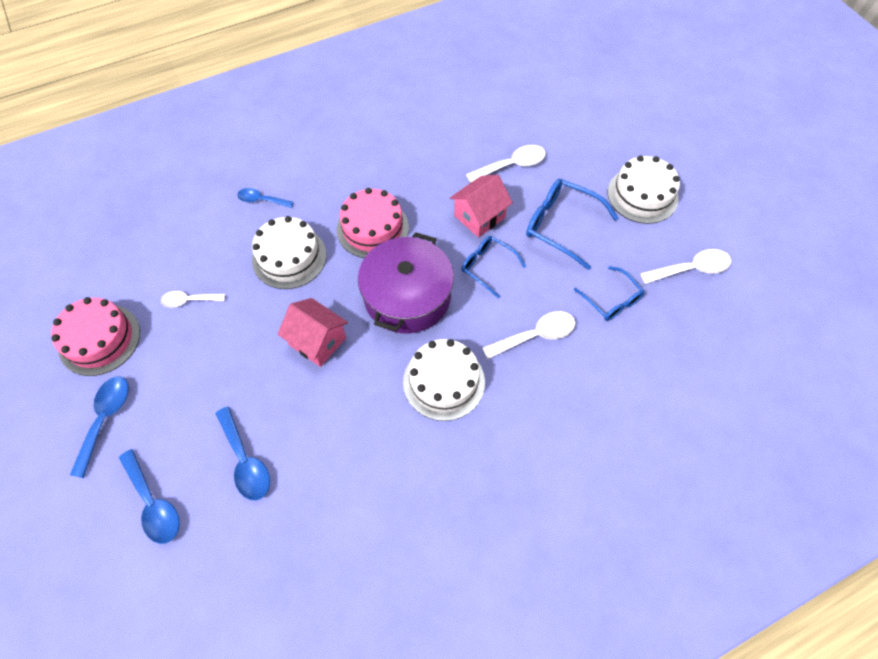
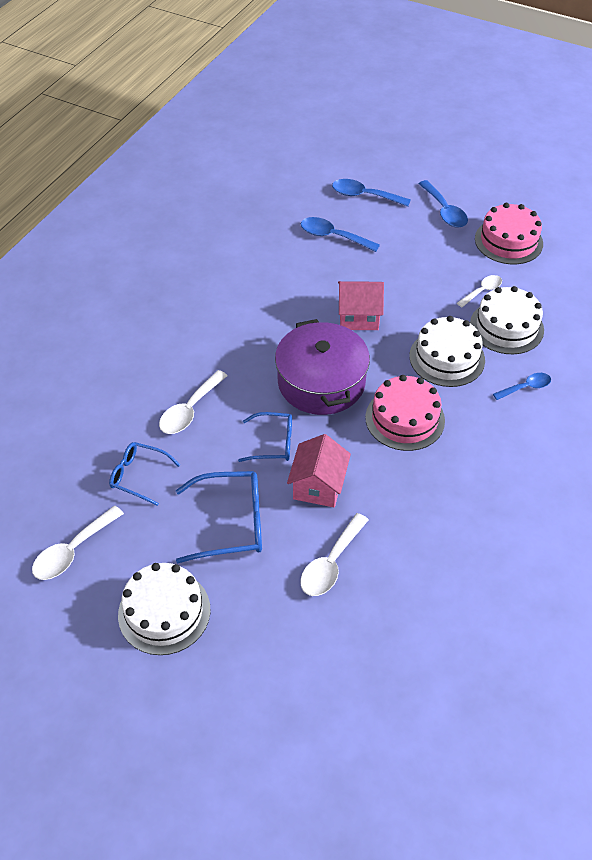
camera: 145 degrees right, 10 degrees down
(444, 382) = (240, 341): white cake -> white cake (506, 327)

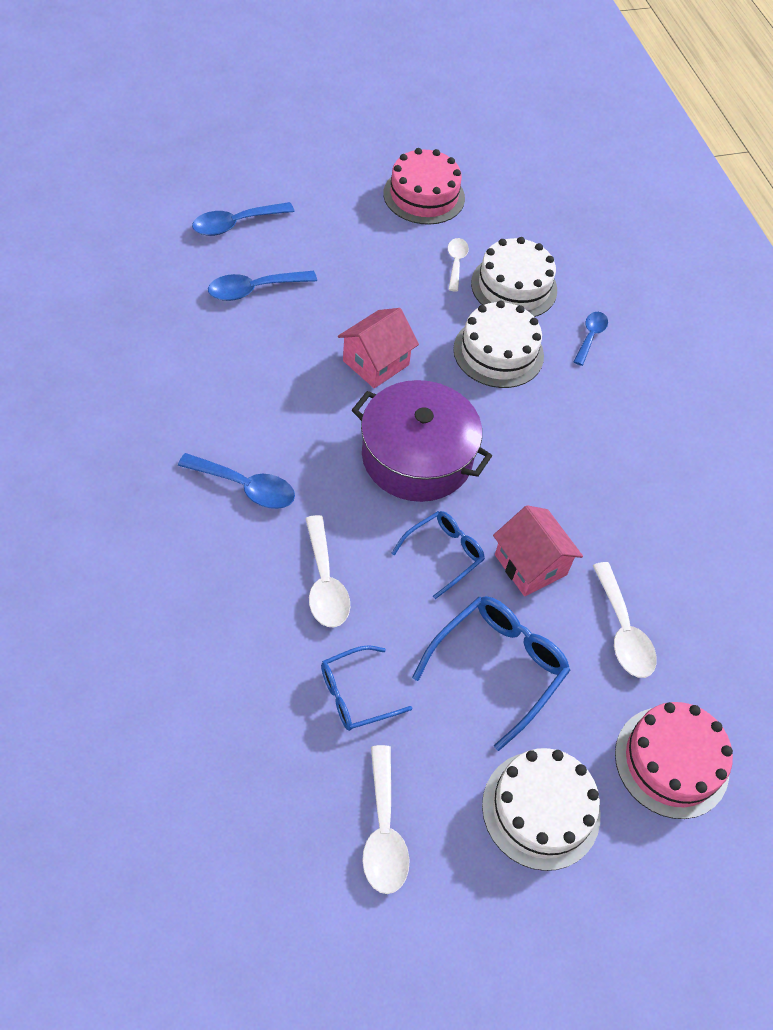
camera: 50 degrees left, 5 degrees up
(405, 419) = (529, 440): pink cake -> pink cake (671, 761)
(444, 211) = (332, 197): blue spoon -> blue spoon (245, 487)

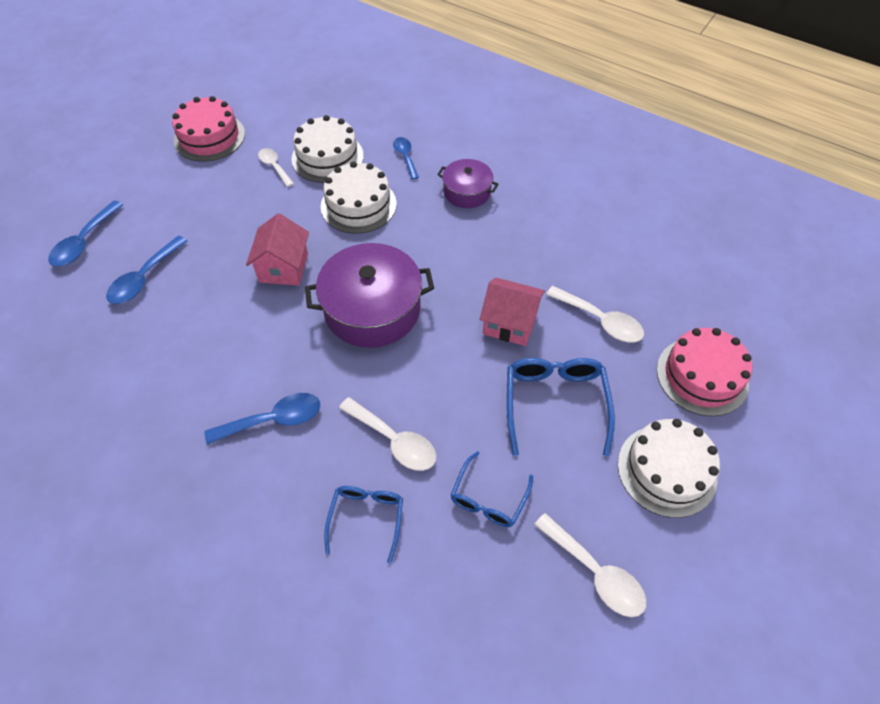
camera: 35 degrees left, 0 degrees up
(443, 554) = (451, 359): blue glasses -> blue glasses (366, 519)
(617, 412) = (467, 192): none -> purple pot

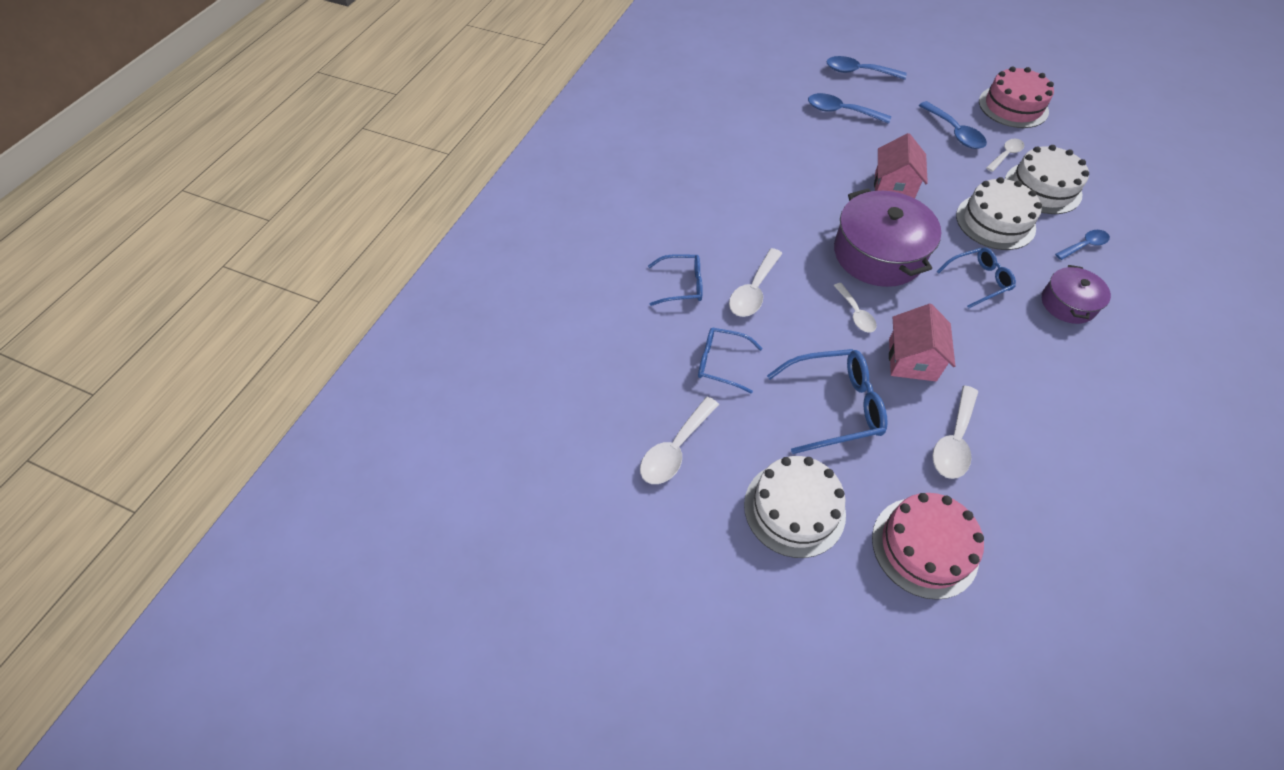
camera: 80 degrees right, 0 degrees up
(273, 420) = (745, 214): blue spoon -> blue spoon (954, 132)
(283, 267) = (893, 187): pink house -> pink house turned 75 degrees counterclockwise
(427, 243) = (978, 281): none -> blue glasses
(446, 352) = (855, 313): none -> white spoon

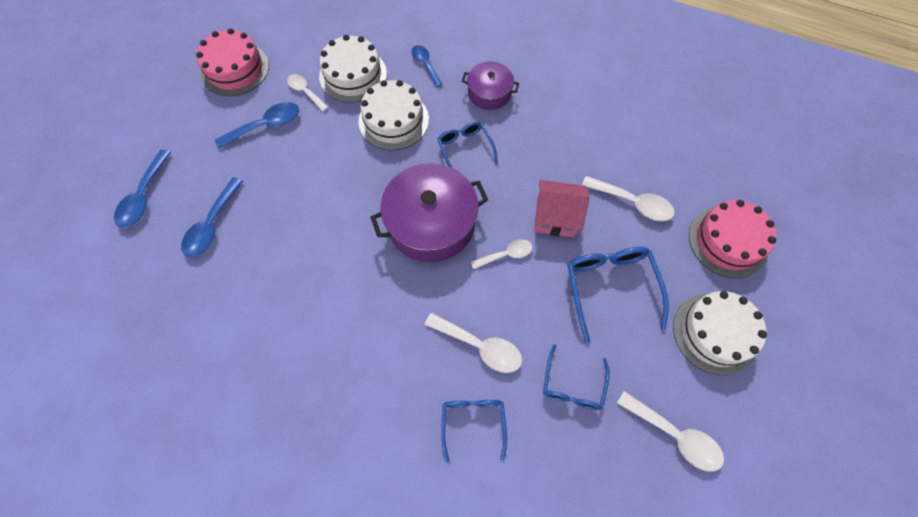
camera: 90 degrees left, 10 degrees up
(893, 187) = (340, 194): pink house -> none

